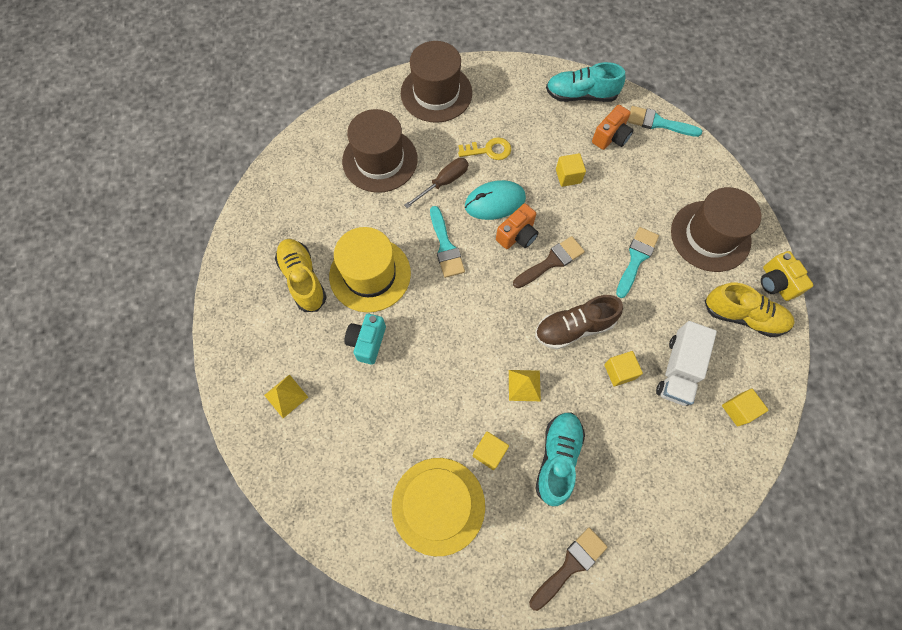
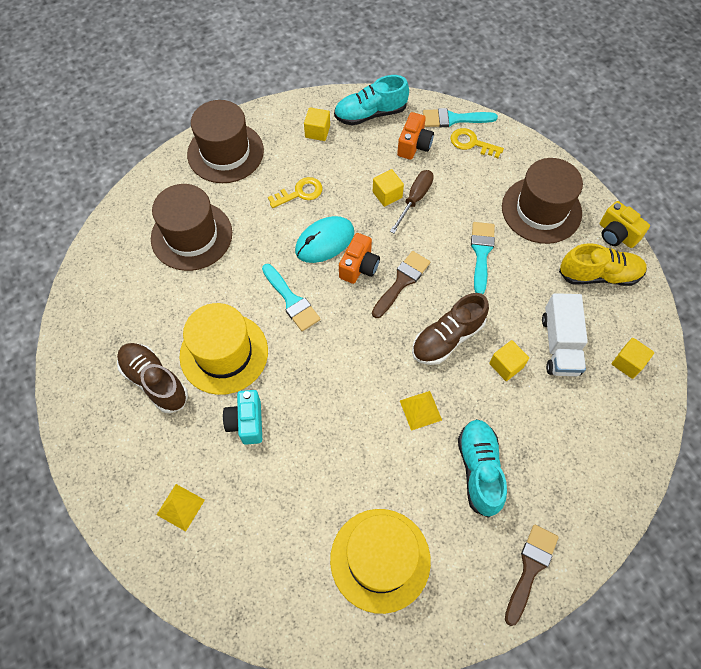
camera: 20 degrees left, 5 degrees down
(303, 279) = (154, 381): yellow shoe -> brown shoe
(443, 182) = (266, 238): brown screwdriver -> brown screwdriver (414, 199)
(489, 452) = (411, 488): yellow cube -> yellow cube (317, 131)
(667, 151) = (471, 143): none -> yellow key

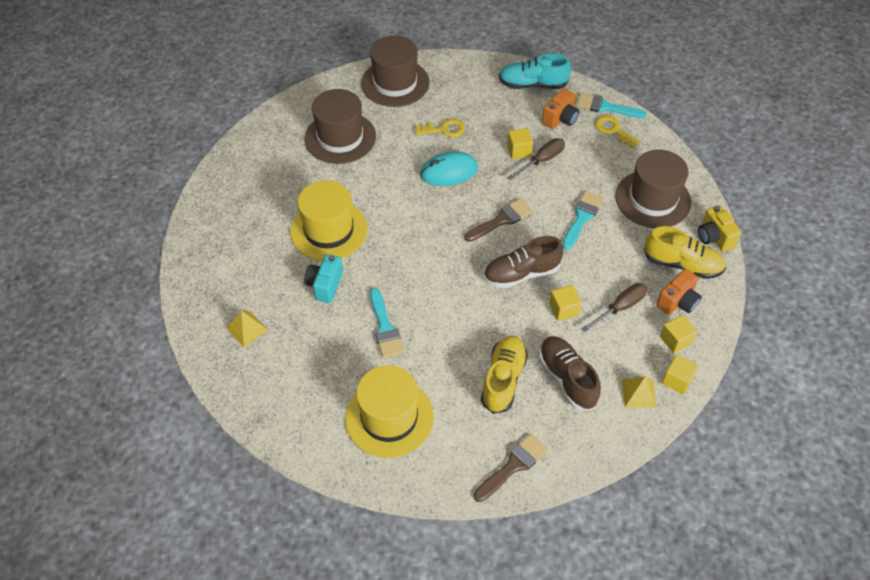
camera: 20 degrees right, 10 degrees down
(154, 381) = (265, 234): brown shoe -> brown shoe (567, 378)
(291, 300) = (401, 208): turquoise brush -> turquoise brush (385, 328)
(317, 131) = (480, 87): yellow cube -> yellow cube (677, 380)
(359, 267) = (469, 199): orange camera -> orange camera (677, 302)
(420, 410) = (473, 320): yellow pyramid -> yellow pyramid (639, 393)
(479, 469) = (503, 379): turquoise shoe -> yellow shoe
(560, 345) = (619, 308): white truck -> brown screwdriver

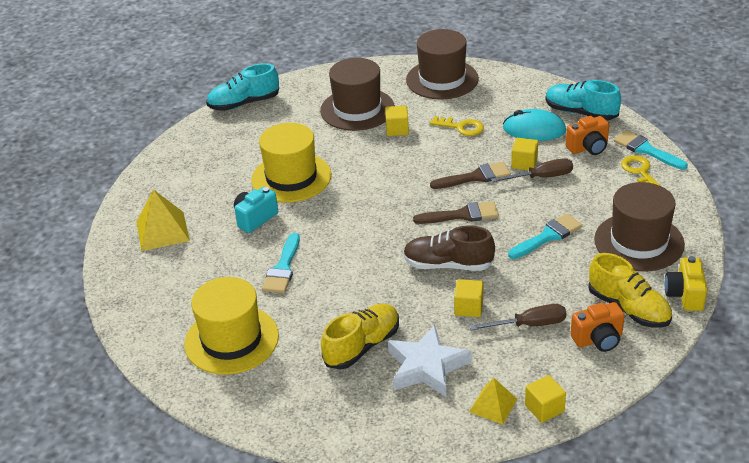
camera: 30 degrees right, 15 degrees down
(228, 163) = (244, 103): none -> turquoise shoe
(247, 329) = (162, 231): yellow pyramid -> yellow pyramid, size x1.58
(449, 172) = (440, 162): turquoise mouse -> turquoise mouse (534, 129)
(513, 466) = (316, 420): brown brush -> brown brush (475, 177)
(567, 378) = (427, 367): brown shoe -> white star
(675, 340) = (570, 372): yellow cube -> yellow cube (397, 129)

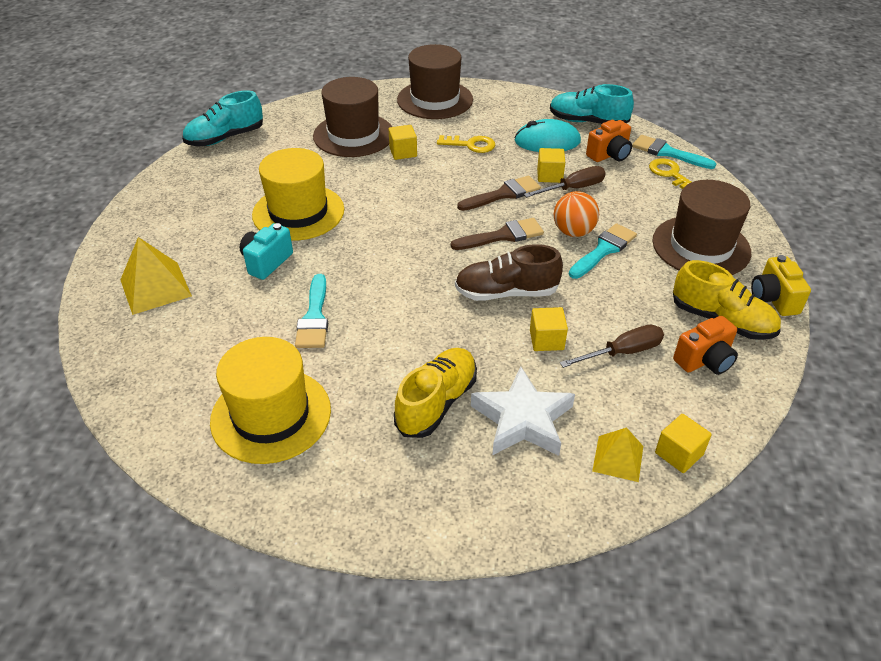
camera: 15 degrees left, 5 degrees up
(526, 217) = (573, 232): none -> orange ball

